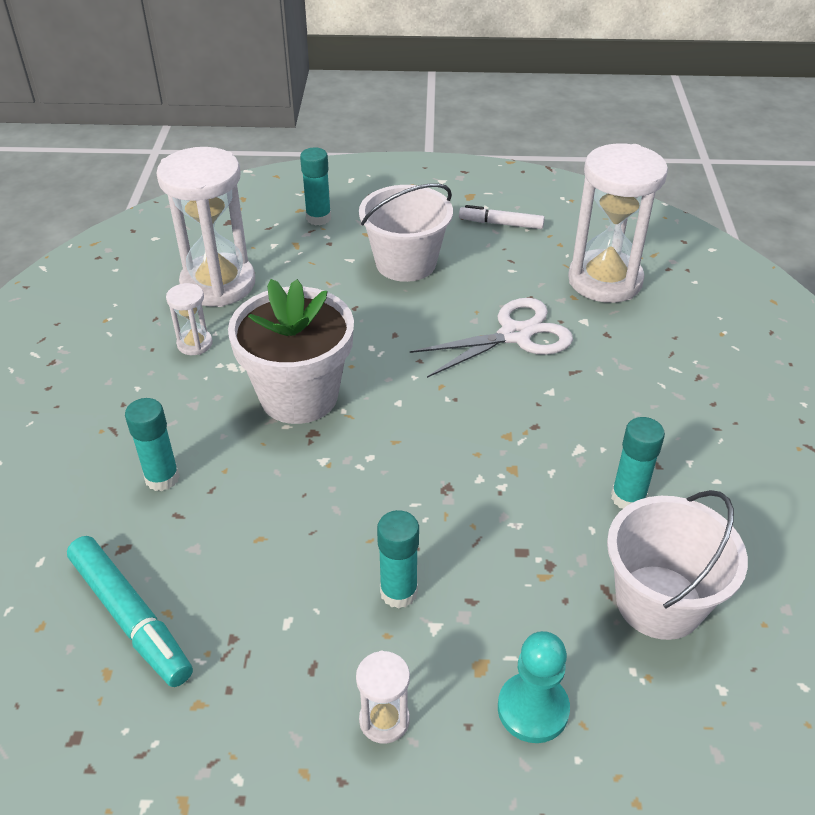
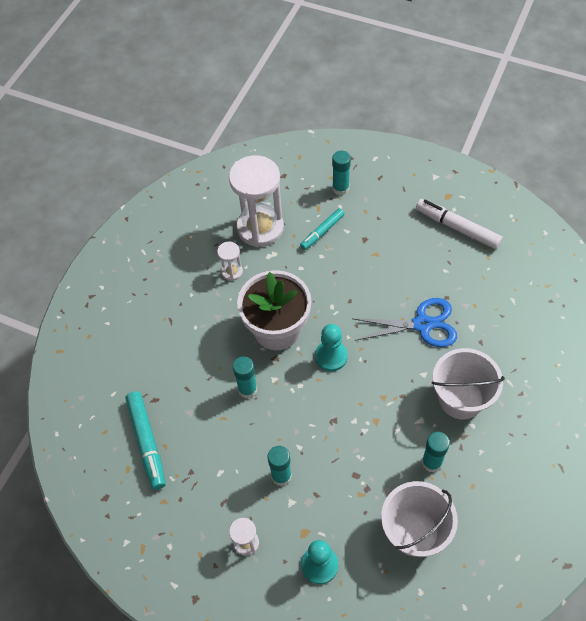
camera: 25 degrees right, 15 degrees up
(162, 478) = (186, 362): turquoise glue stick -> turquoise glue stick (247, 389)
(315, 268) = (322, 232): none -> turquoise marker
(400, 407) = (331, 356): none -> turquoise pawn
(406, 263) = (380, 244): white bucket -> white bucket (461, 398)
(501, 224) = (457, 228): white marker -> white marker, size x1.56
(515, 335) = (422, 324): white scissors -> blue scissors
(605, 280) = (502, 298): white hourglass -> none

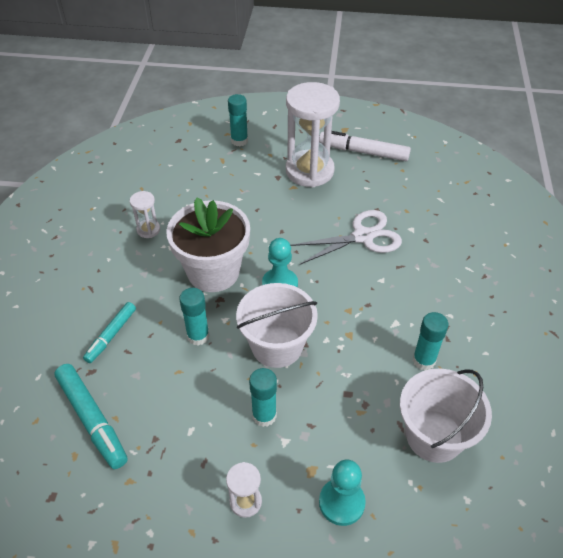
camera: 20 degrees left, 10 degrees down
(260, 228) = (167, 186): white hourglass -> white hourglass (309, 171)
(322, 232) = (233, 178): turquoise marker -> turquoise marker (111, 335)
(422, 324) = (362, 236): blue scissors -> white scissors
(461, 398) = (428, 293): white bucket -> white bucket (277, 346)

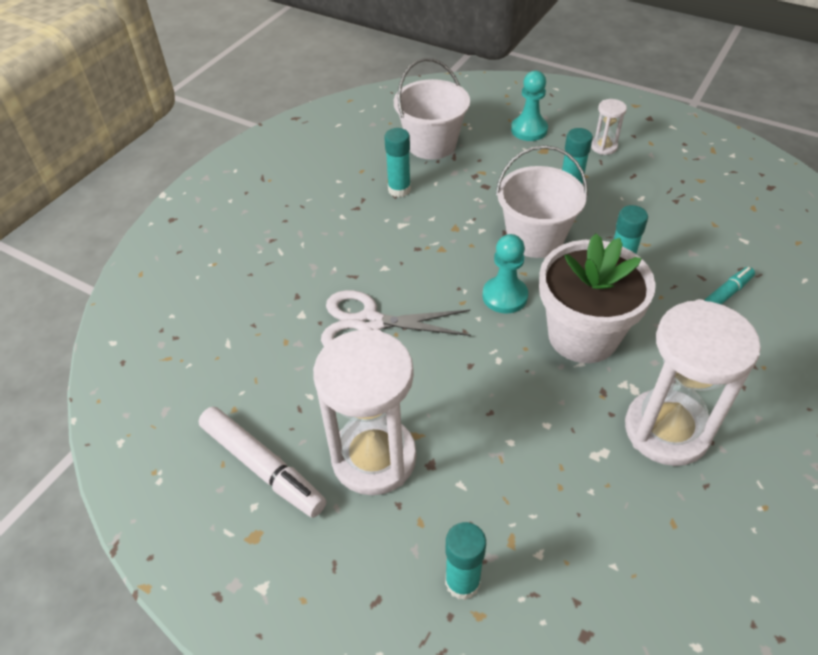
camera: 155 degrees left, 0 degrees up
(92, 419) = (738, 228): turquoise marker -> none
(148, 230) = (666, 430): white hourglass -> white hourglass, size x2.25

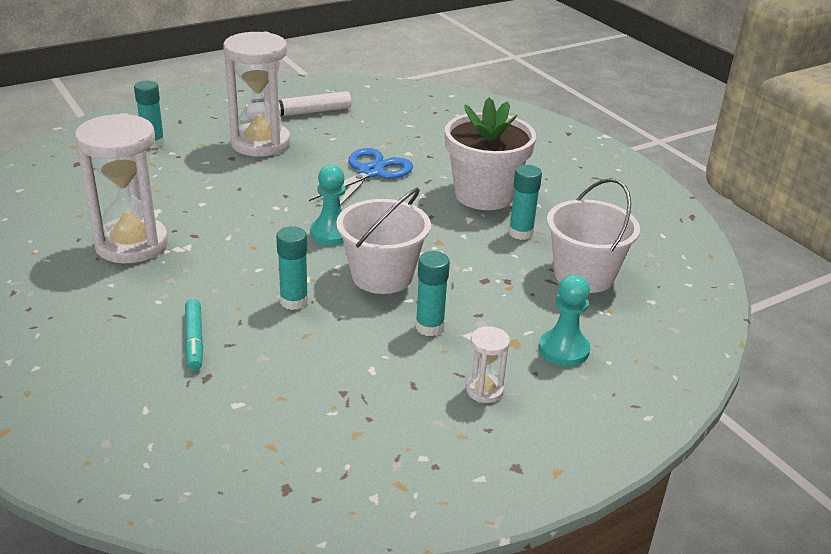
camera: 115 degrees right, 15 degrees down
(369, 323) = (370, 172): white scissors -> blue scissors
(582, 336) = (250, 249): white flower pot -> white flower pot (484, 195)

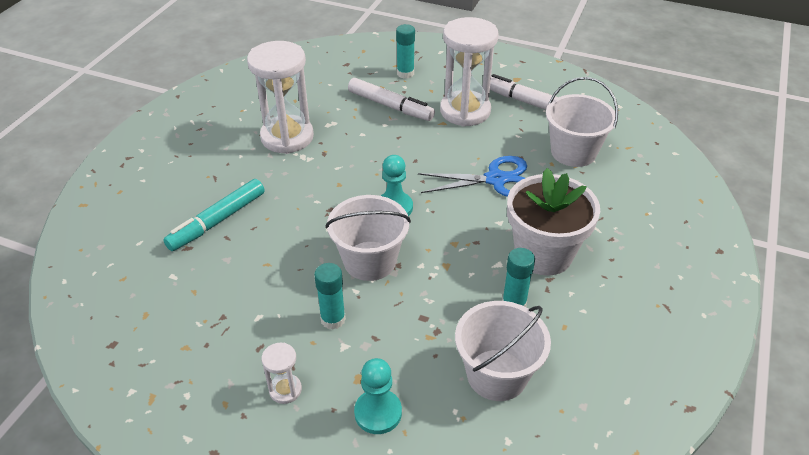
camera: 55 degrees right, 10 degrees up
(187, 172) = (390, 106): none -> white marker
(194, 340) = (217, 221): turquoise marker -> turquoise marker, size x1.56
(294, 301) = (297, 237): turquoise glue stick -> none
(390, 128) = (573, 152): none -> white bucket

